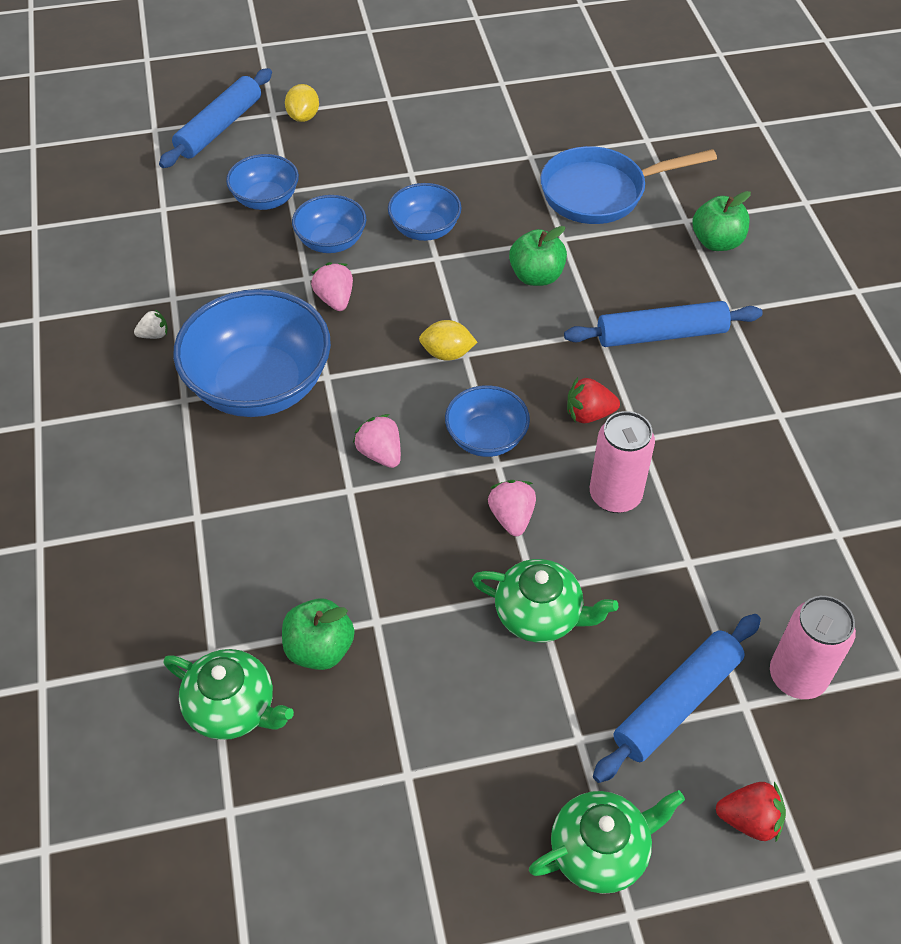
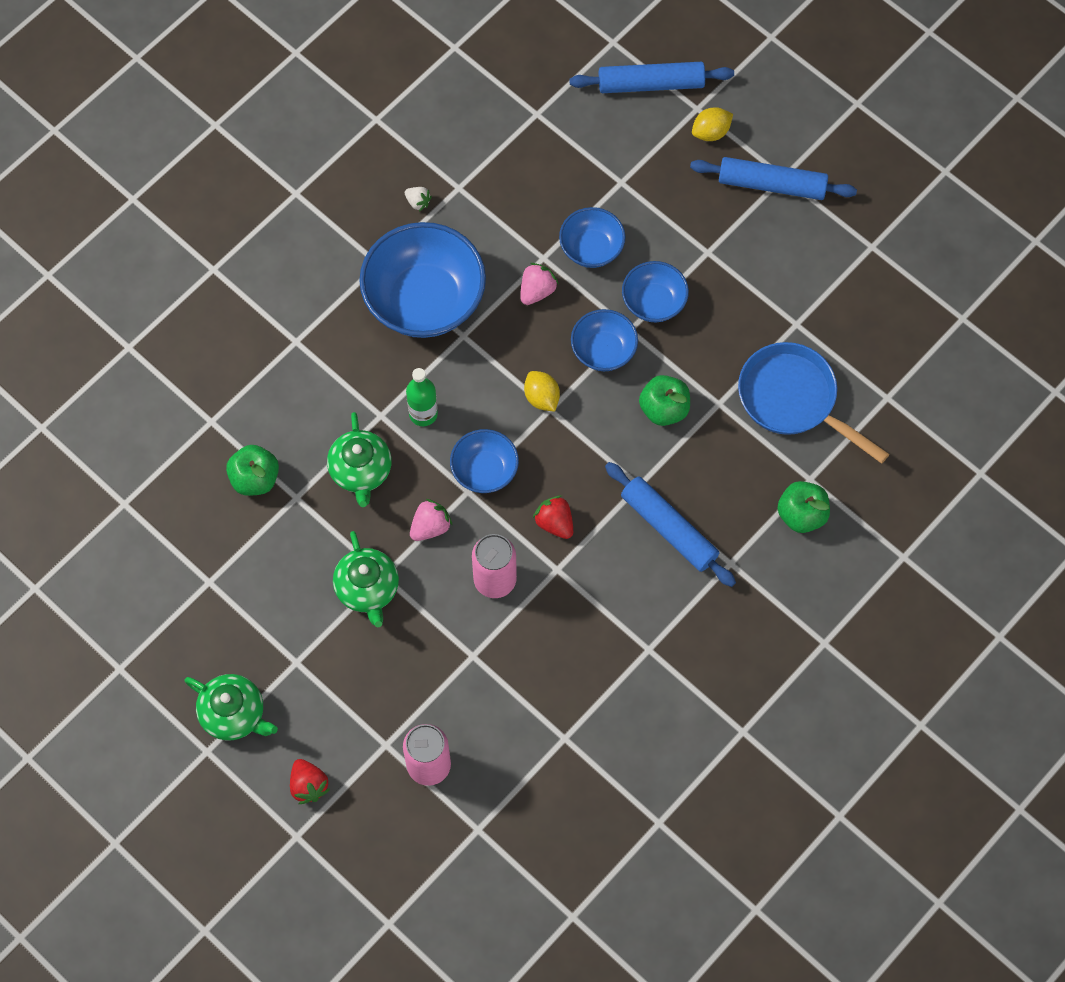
camera: 55 degrees right, 15 degrees up
(233, 708) = (185, 459): green teapot -> green teapot (361, 471)
(266, 199) = (600, 173): blue bowl -> blue bowl (603, 350)
(380, 453) = (423, 414): pink strawberry -> green bottle
(676, 703) = (360, 704): blue rolling pin -> blue rolling pin (771, 184)

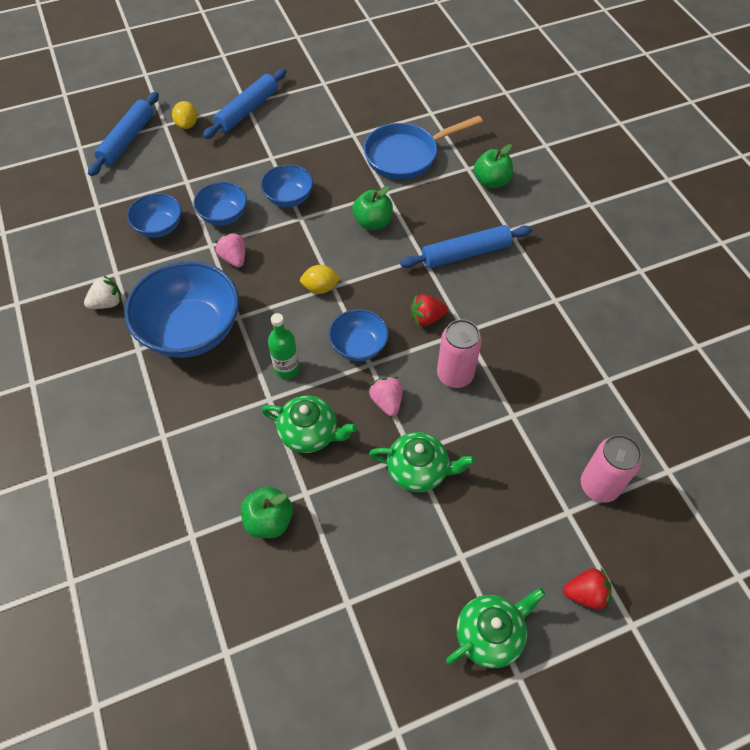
camera: 65 degrees left, 10 degrees down
(418, 202) = (107, 303): white strawberry -> white strawberry, size x1.51
(603, 350) = (306, 238): blue bowl -> blue bowl (159, 227)

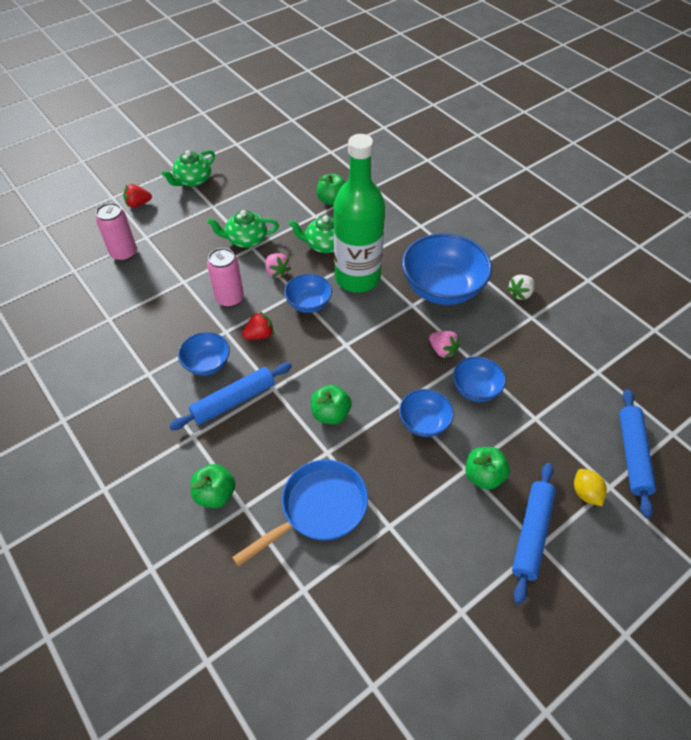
camera: 165 degrees right, 5 degrees down
(159, 227) = (526, 364): blue bowl -> blue bowl (207, 364)
(260, 150) = (483, 476): none -> green apple
(286, 369) = (357, 278): green bottle -> green bottle, size x2.37
(320, 288) = (356, 341): yellow lemon -> none

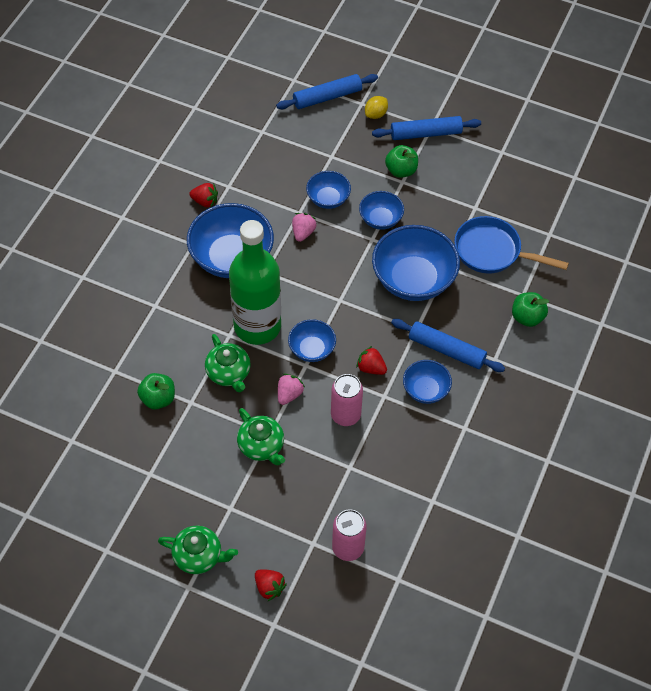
camera: 120 degrees left, 5 degrees up
(331, 414) = (413, 279): green apple -> blue bowl
(520, 294) = (205, 201): white strawberry -> red strawberry

